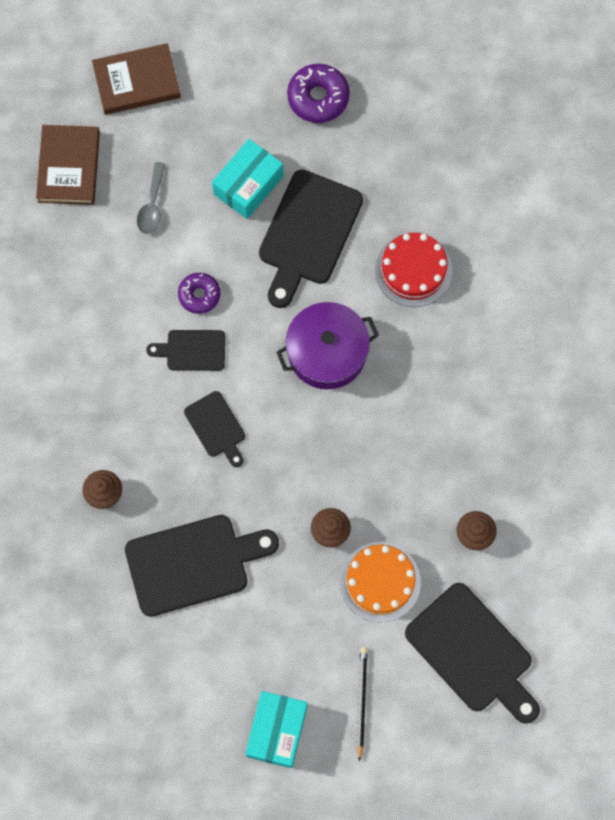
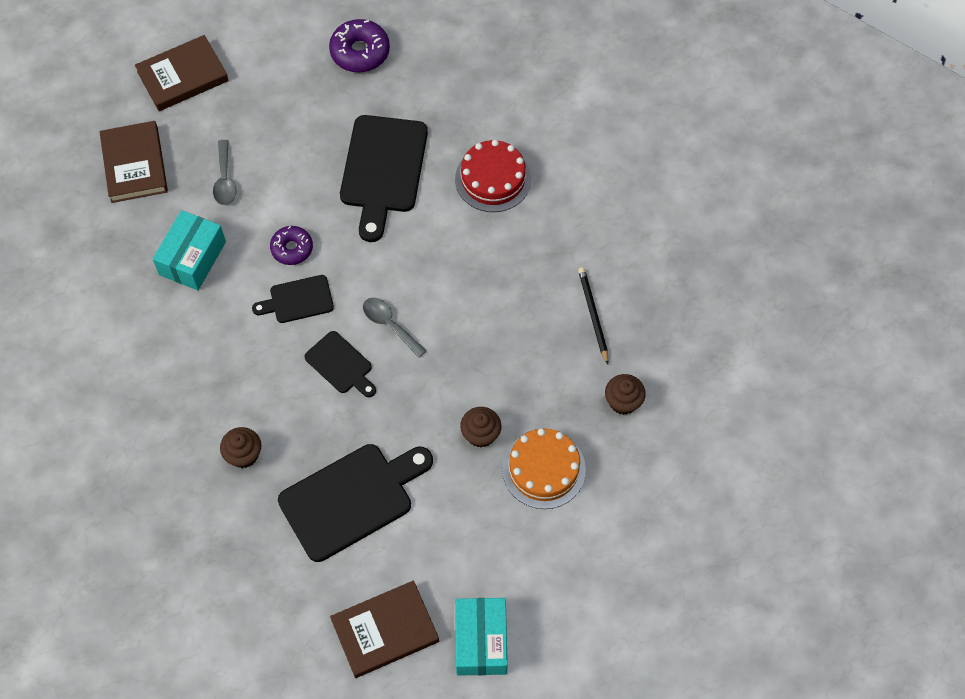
camera: 15 degrees left, 10 degrees down
(192, 698) = (385, 631): none -> brown book
(248, 185) = (314, 141): turquoise box -> turquoise box (192, 258)
(273, 398) = (389, 325): none -> grey spoon
(327, 352) = (431, 271): purple pot -> none
(361, 701) = (558, 589): black pencil -> black pencil (593, 315)
(473, 652) = (655, 513): black cutting board -> none

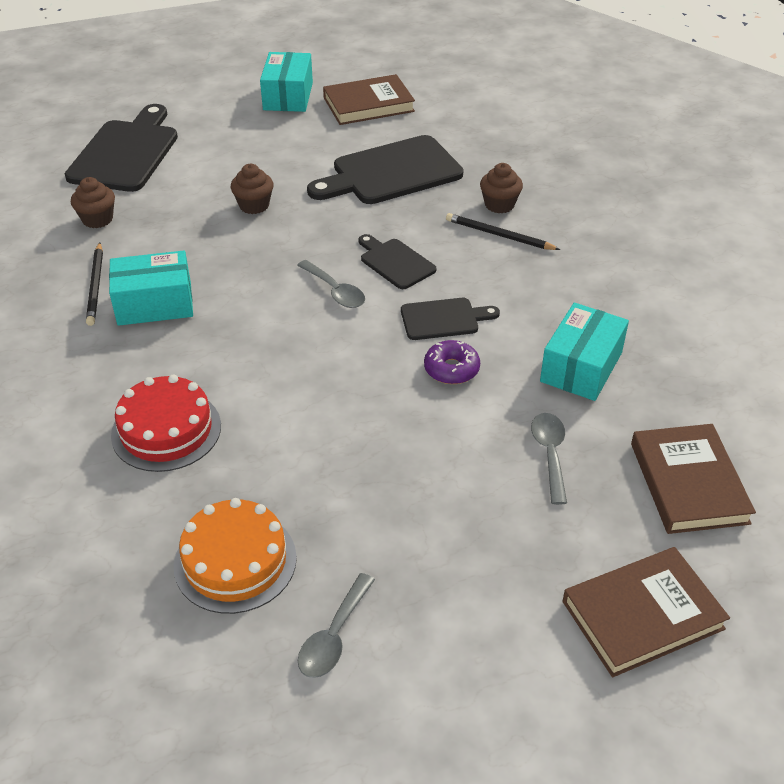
camera: 175 degrees left, 20 degrees down
(246, 409) = (499, 235): none -> black pencil
(360, 52) = (334, 636): purple donut -> grey spoon
(383, 170) = (320, 451): black cutting board -> black cutting board (126, 153)
(537, 299) = (154, 304): none -> turquoise box
(543, 469) = (199, 181): orange cake -> orange cake (235, 561)

